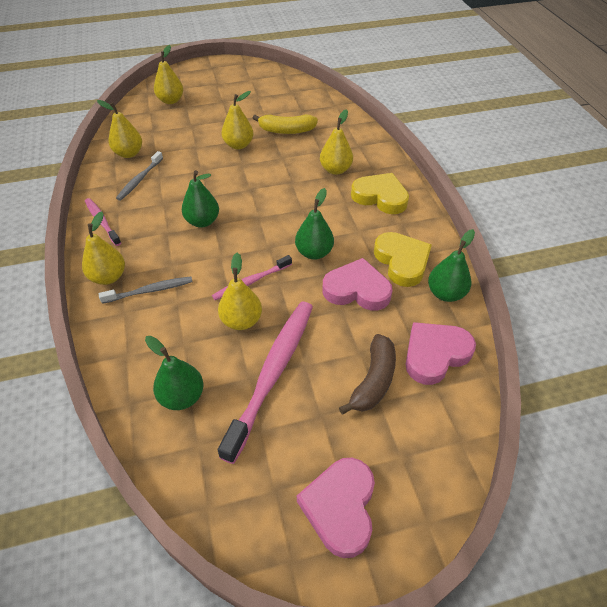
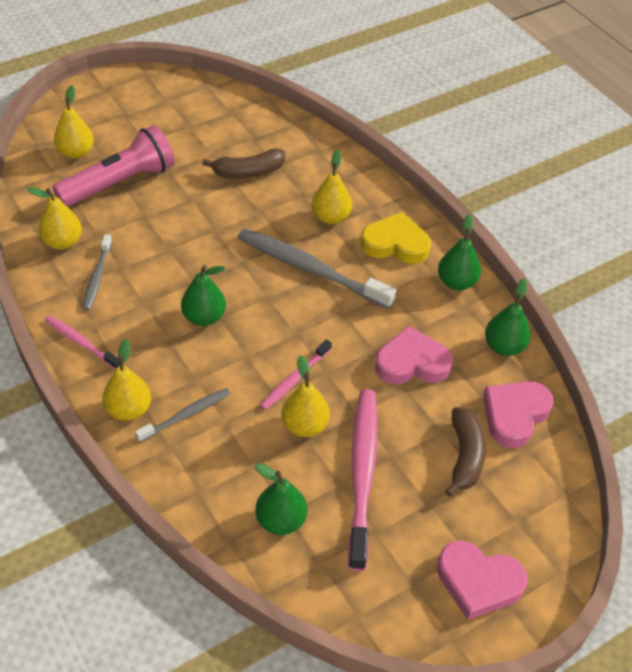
camera: 20 degrees left, 0 degrees up
(190, 123) = (119, 183): none -> pink flashlight
(238, 145) = (198, 204): yellow pear -> none
(286, 130) = (248, 172): yellow banana -> brown banana
(303, 203) = (311, 269): none -> grey toothbrush
(314, 252) = (349, 329): green pear -> green pear (456, 282)
(340, 507) = (478, 582): pink heart -> pink heart turned 60 degrees counterclockwise
(402, 261) = (447, 319): yellow heart -> none

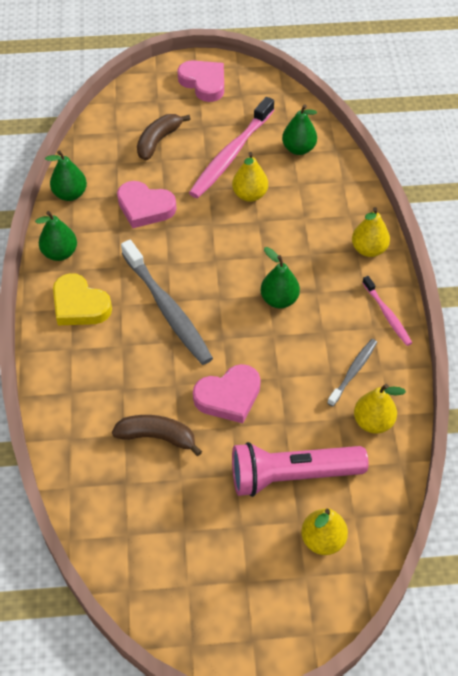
camera: 150 degrees left, 5 degrees up
(185, 415) = (329, 231): grey toothbrush -> none
(295, 379) = (237, 227): pink toothbrush -> none
(330, 217) = (115, 353): yellow pear -> none
(514, 415) = (105, 151): pink heart -> pink heart (228, 396)

